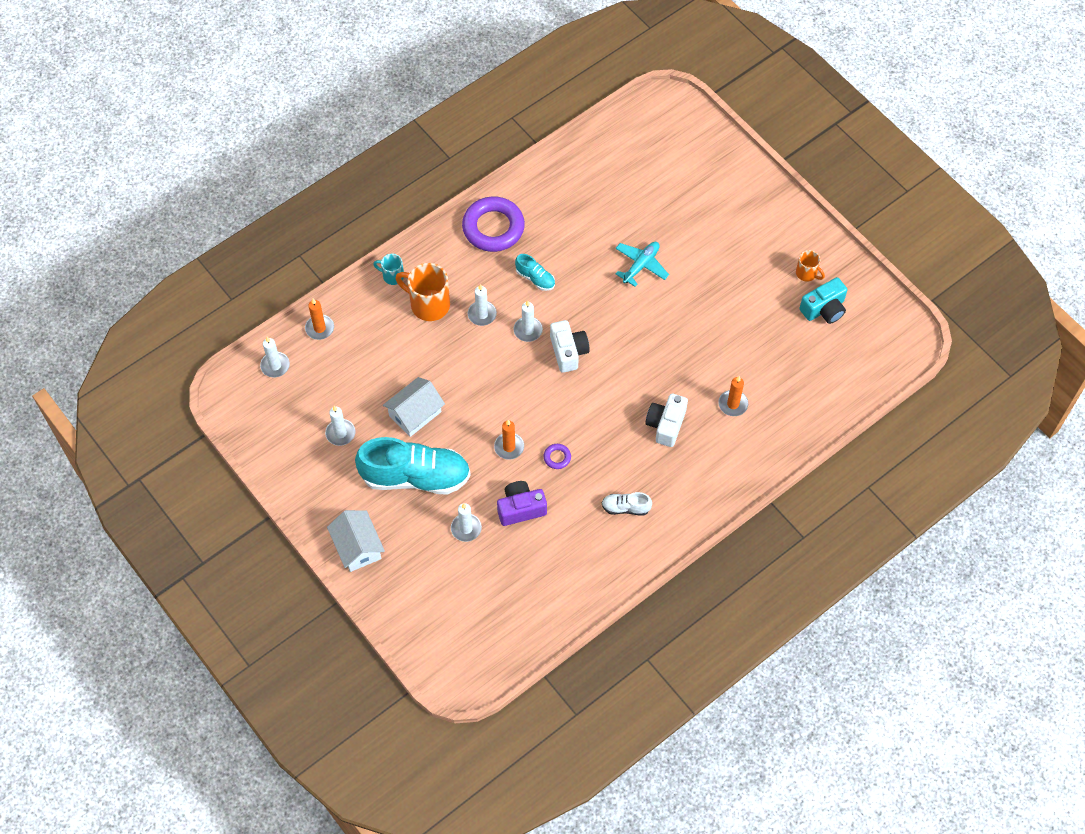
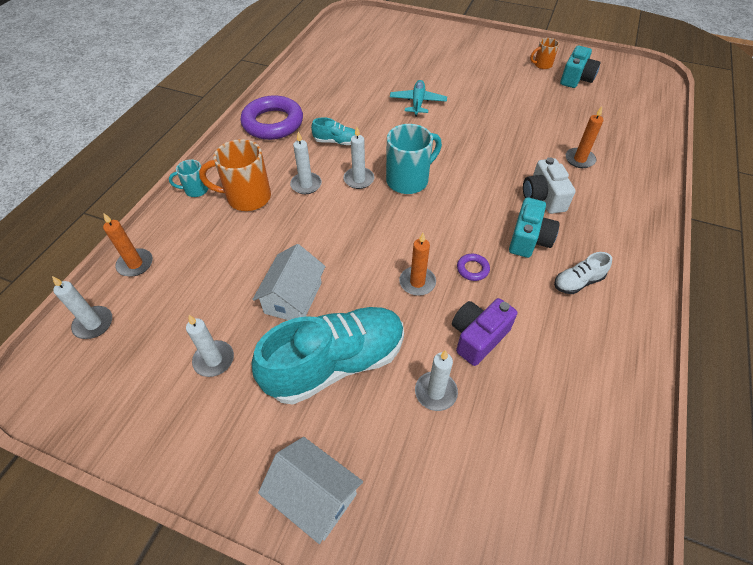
camera: 30 degrees left, 10 degrees down
(568, 352) = (408, 180): white camera -> turquoise mug
(620, 455) = (529, 239): none -> turquoise camera
(807, 273) = (542, 65): orange mug -> orange mug turned 150 degrees clockwise

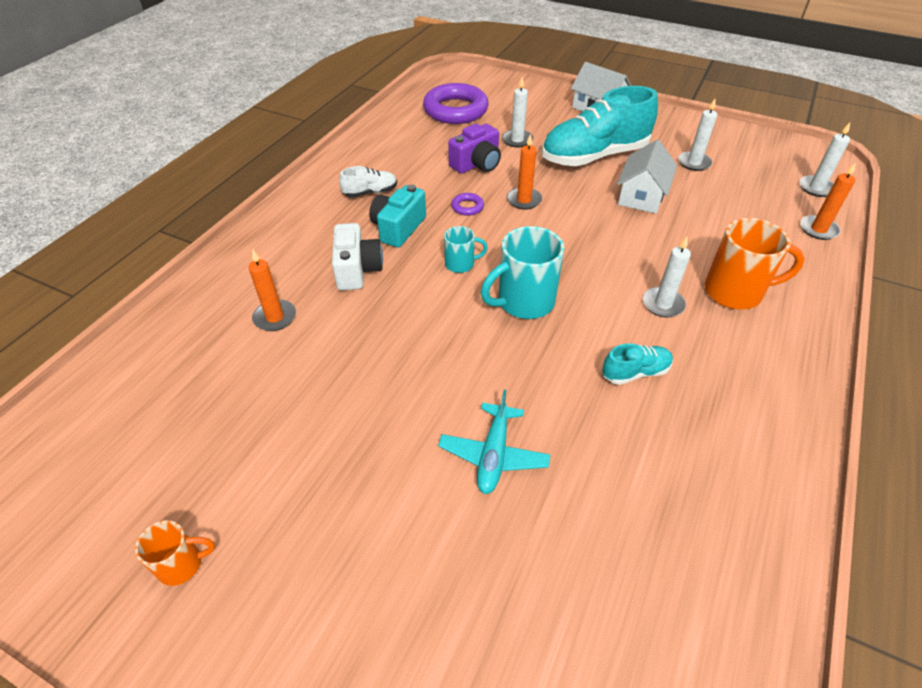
camera: 175 degrees left, 5 degrees down
(195, 190) = (811, 306): turquoise mug -> turquoise mug (461, 264)
(273, 123) = (757, 421): purple ring -> purple ring (455, 110)
(336, 142) = (635, 372): turquoise shoe -> turquoise shoe turned 150 degrees clockwise
(359, 179) = (592, 307): white candle -> none
(576, 78) = (142, 505): turquoise camera -> none

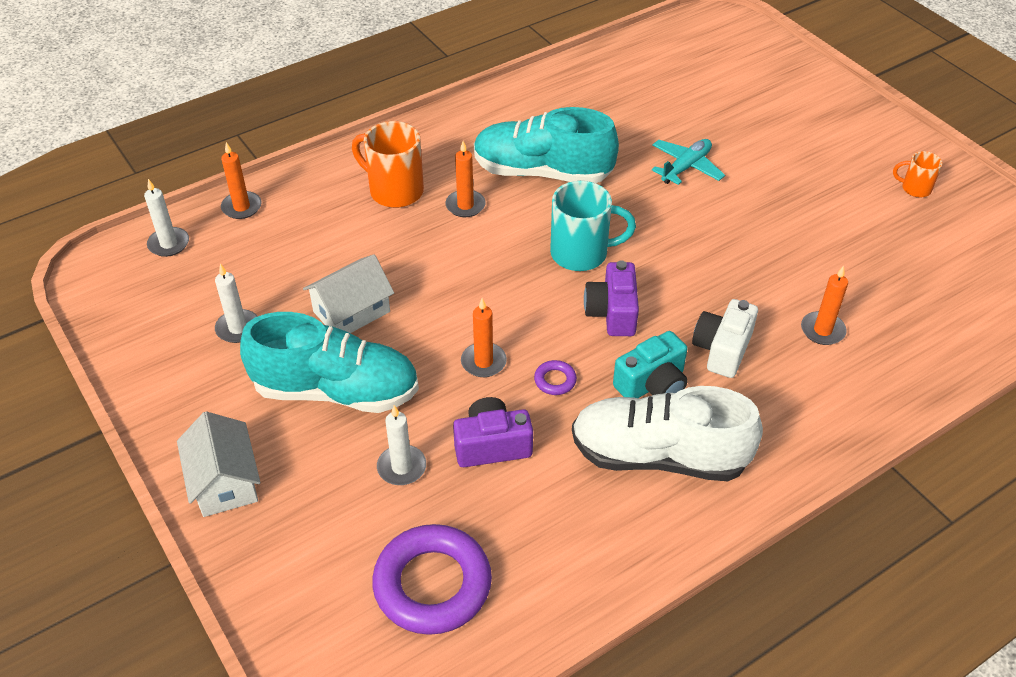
camera: 150 degrees left, 0 degrees up
(370, 192) = (659, 456): white shoe -> white shoe, size x2.26
(461, 264) = (612, 312): turquoise mug -> purple camera
(635, 372) = (542, 172): turquoise shoe -> turquoise shoe, size x2.26
(663, 304) = (465, 205): white candle -> orange candle

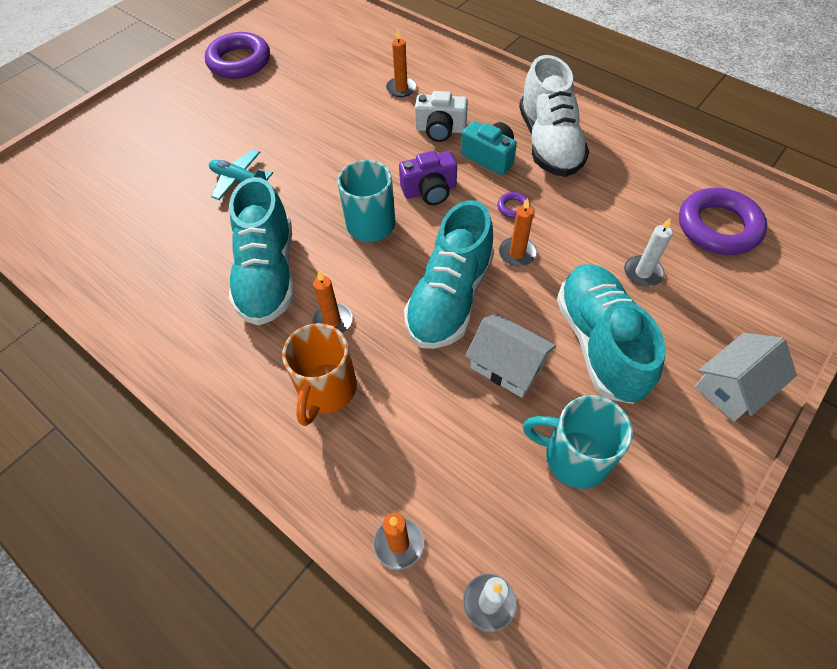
camera: 105 degrees left, 10 degrees up
(238, 328) = (574, 457): white candle -> turquoise mug
(451, 291) = (450, 298): none -> turquoise shoe
(492, 445) = (591, 227): purple camera -> none
(915, 188) = (239, 61): orange mug -> purple ring

